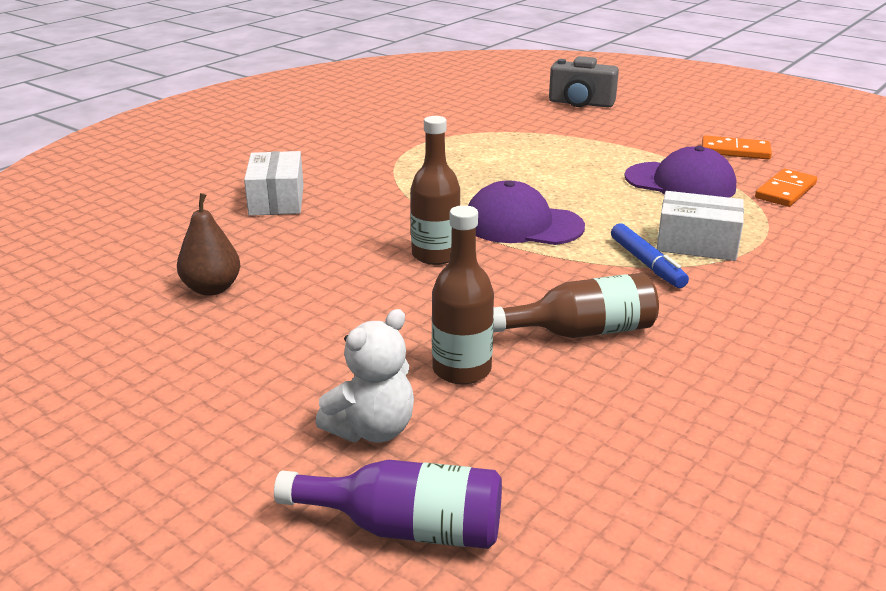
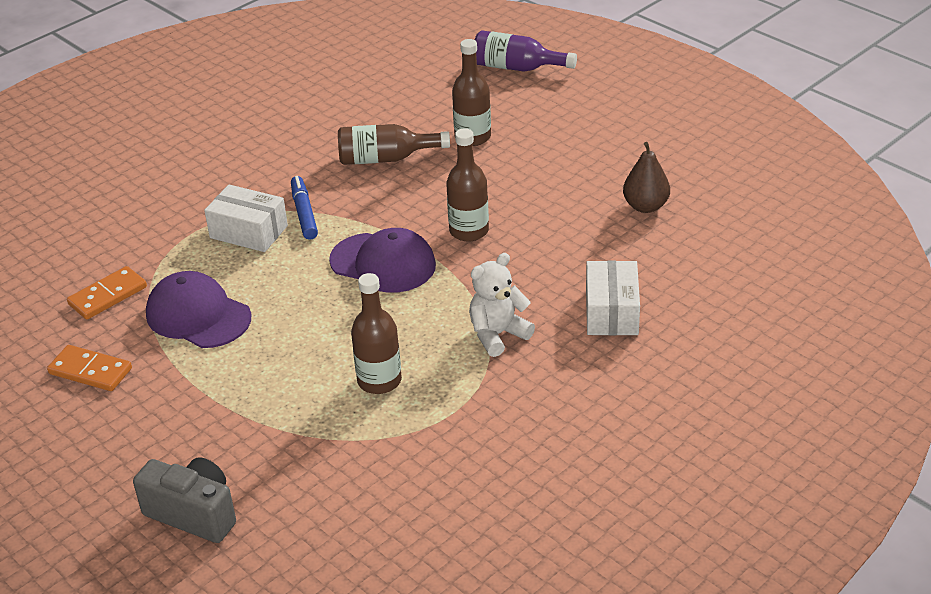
camera: 170 degrees left, 10 degrees up
(372, 429) = (530, 107): white teddy bear -> white teddy bear (498, 334)
(484, 155) = (379, 381): none -> brown bottle

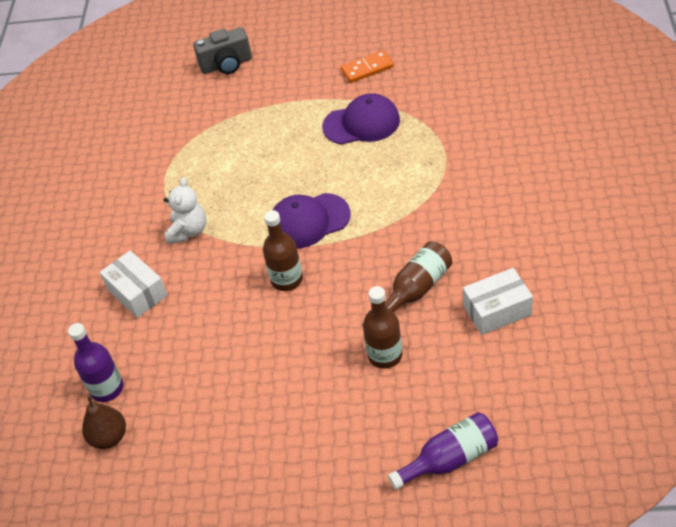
camera: 140 degrees right, 10 degrees up
(108, 296) = (424, 97): orange domino -> none
(248, 232) = (415, 179): white box -> white box (497, 310)
(304, 213) = (403, 213): blue marker -> none
(379, 381) = (221, 165): brown bottle -> none
(645, 206) = (193, 390): brown pear -> brown pear (109, 437)
(719, 253) = (107, 388): none -> purple bottle

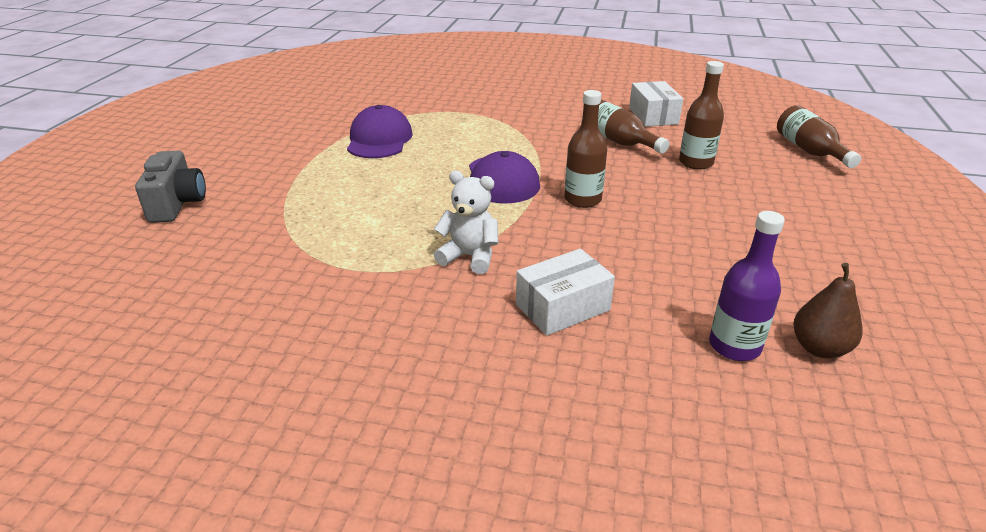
camera: 85 degrees left, 15 degrees down
(367, 68) = (299, 128): orange domino -> none
(449, 459) = (810, 151): purple bottle -> brown bottle

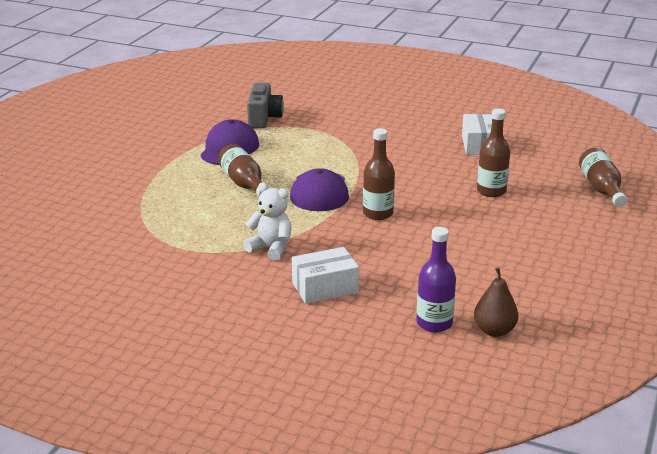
camera: 10 degrees right, 5 degrees down
(177, 204) = (62, 190): grey camera -> grey camera (264, 118)
(619, 141) = (435, 167): brown bottle -> brown bottle (244, 184)

